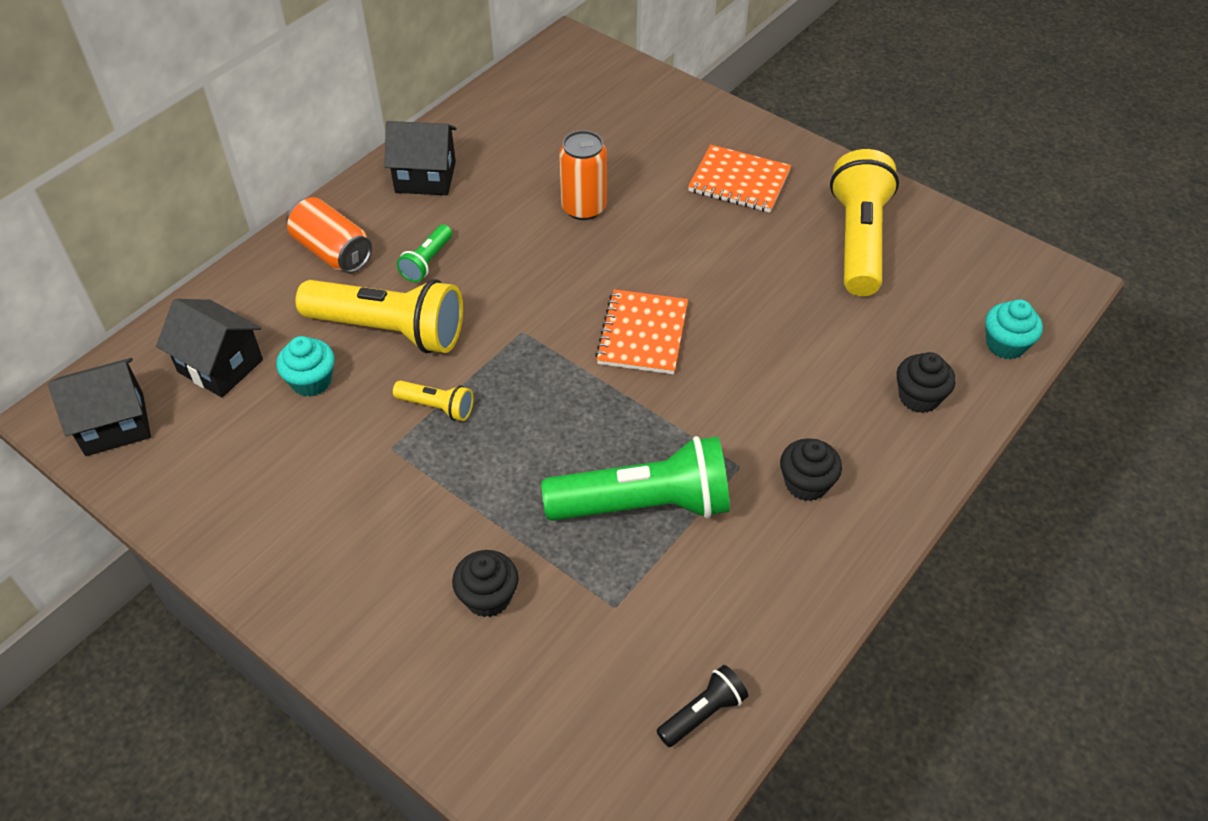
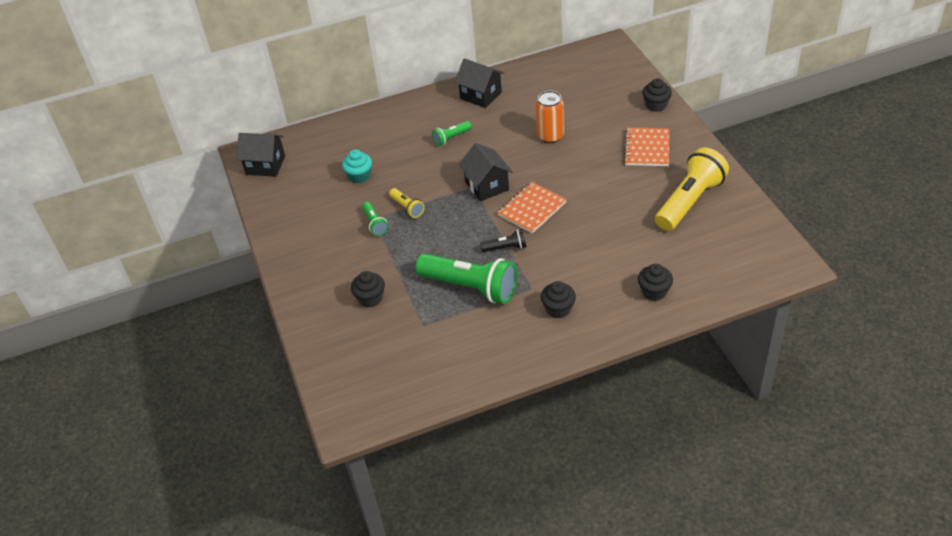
camera: 35 degrees right, 5 degrees down
(220, 366) = (325, 155): black house -> black house (487, 186)
(332, 251) = (410, 118): orange can -> none
(389, 330) = (410, 165): yellow flashlight -> none
(400, 457) = (375, 224): none -> green flashlight
(702, 113) = (656, 105): none -> black cupcake
(703, 713) = (428, 385): black flashlight -> black flashlight (506, 248)
(739, 181) = (647, 148): orange notebook -> orange notebook turned 45 degrees clockwise
(1005, 344) = (728, 284): turquoise cupcake -> none

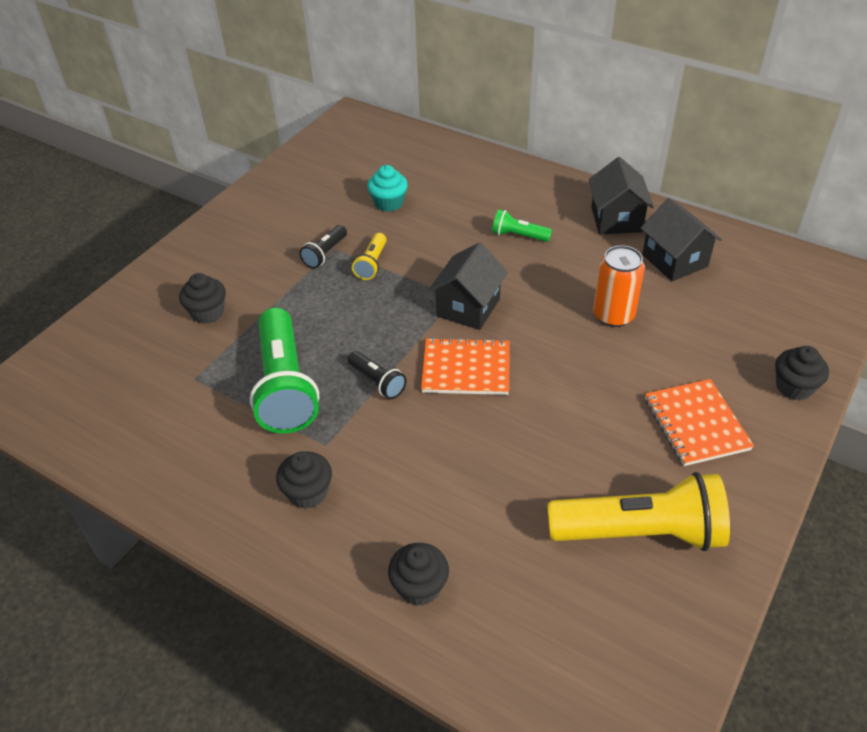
camera: 50 degrees right, 0 degrees up
(265, 165) = (344, 136): black house -> black house (674, 260)
(375, 224) = (325, 254): green flashlight -> black flashlight
(647, 148) = (696, 424): orange notebook -> orange notebook turned 75 degrees counterclockwise

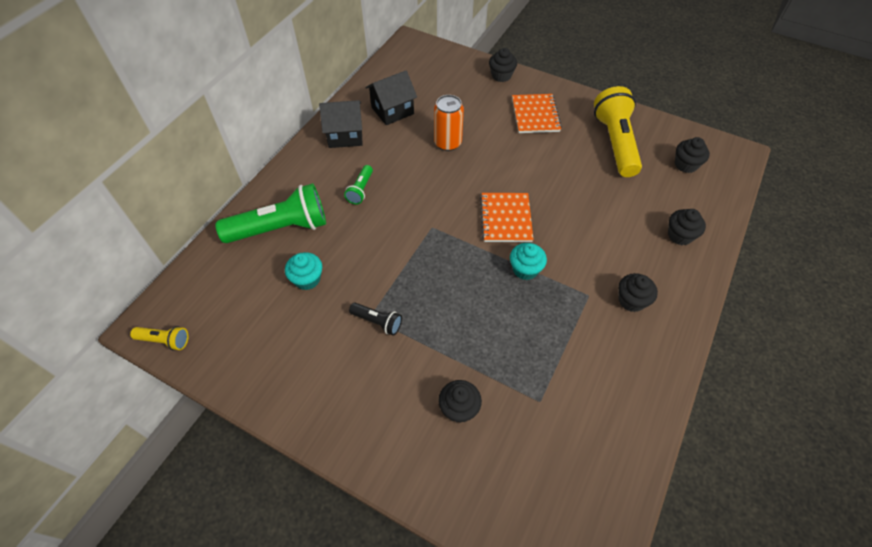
camera: 95 degrees left, 10 degrees up
(285, 386) = (538, 330): green flashlight -> green flashlight (281, 228)
(372, 264) = (392, 285): yellow flashlight -> yellow flashlight (165, 341)
(377, 382) = (525, 269): black flashlight -> turquoise cupcake
(468, 307) = (443, 219): black house -> none
(591, 642) = (685, 165): none -> black cupcake
(696, 424) = (535, 115): orange notebook -> orange notebook turned 75 degrees counterclockwise

